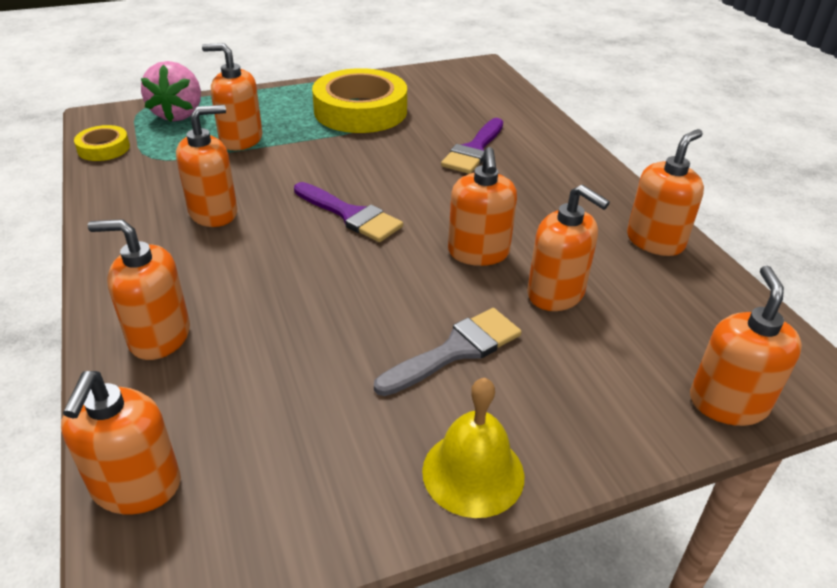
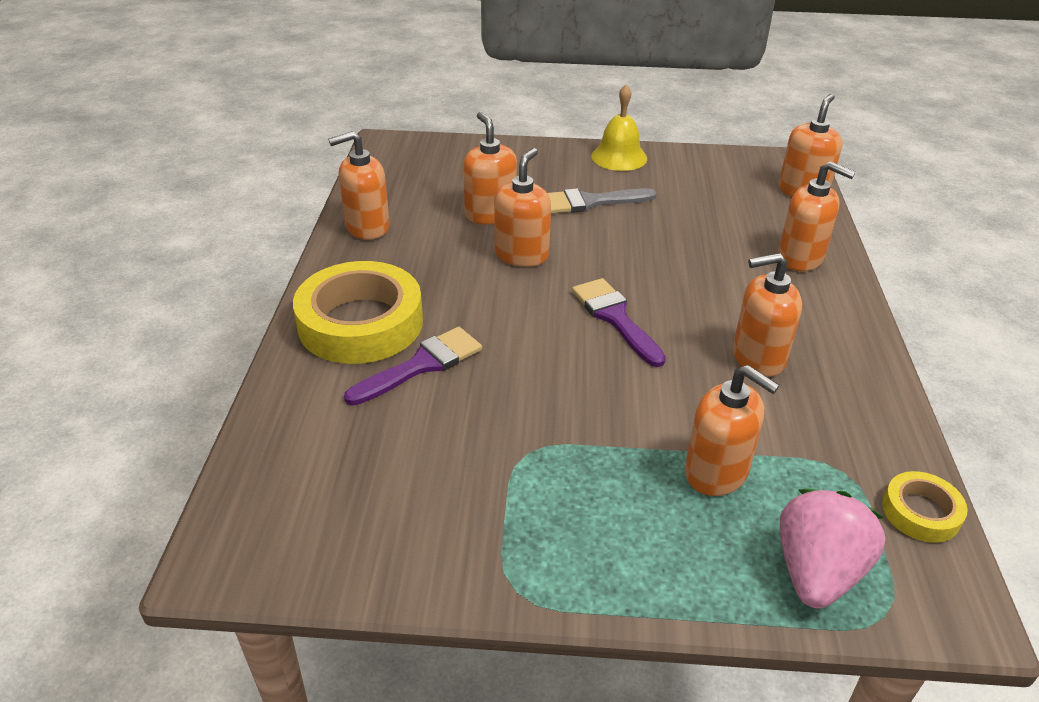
camera: 155 degrees left, 0 degrees up
(360, 111) = (518, 488): yellow tape -> yellow tape (360, 323)
(727, 403) = (454, 147): orange soap dispenser -> none

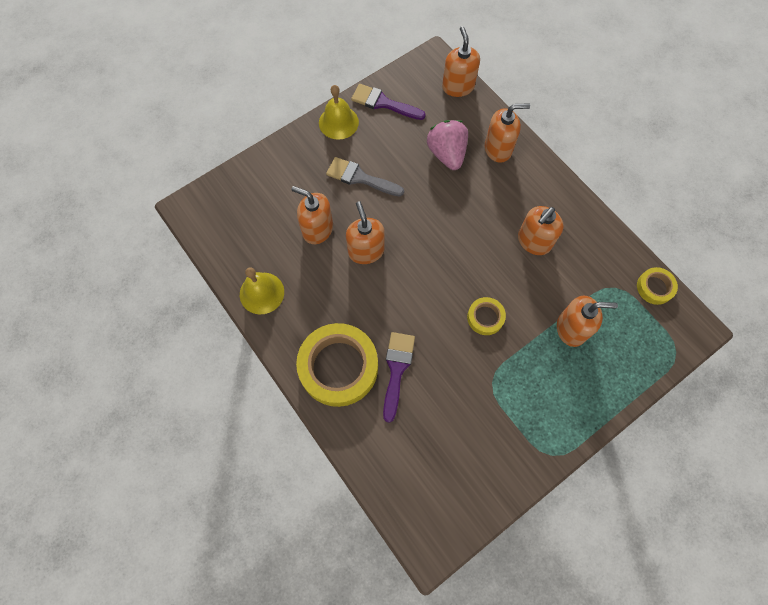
camera: 40 degrees left, 30 degrees up
(367, 227) = (262, 293): orange soap dispenser -> yellow bell
(590, 202) = (360, 178): grey brush -> grey brush turned 75 degrees clockwise
(598, 387) = (485, 317): none -> yellow tape
(615, 318) = (452, 263): purple brush -> purple brush (383, 103)
(817, 572) = (642, 351): pink strawberry -> pink strawberry (447, 154)

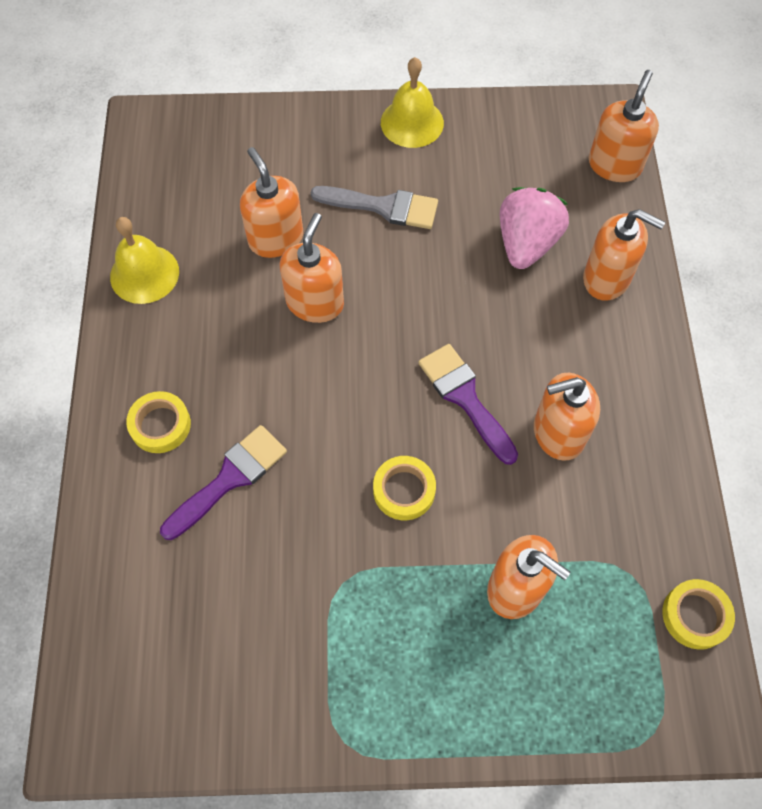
camera: 35 degrees right, 5 degrees down
(338, 367) = (160, 425): yellow tape -> yellow tape, size x0.48
(360, 178) = (383, 207): grey brush -> grey brush turned 135 degrees clockwise
(383, 103) = (492, 130): purple brush -> purple brush (465, 398)

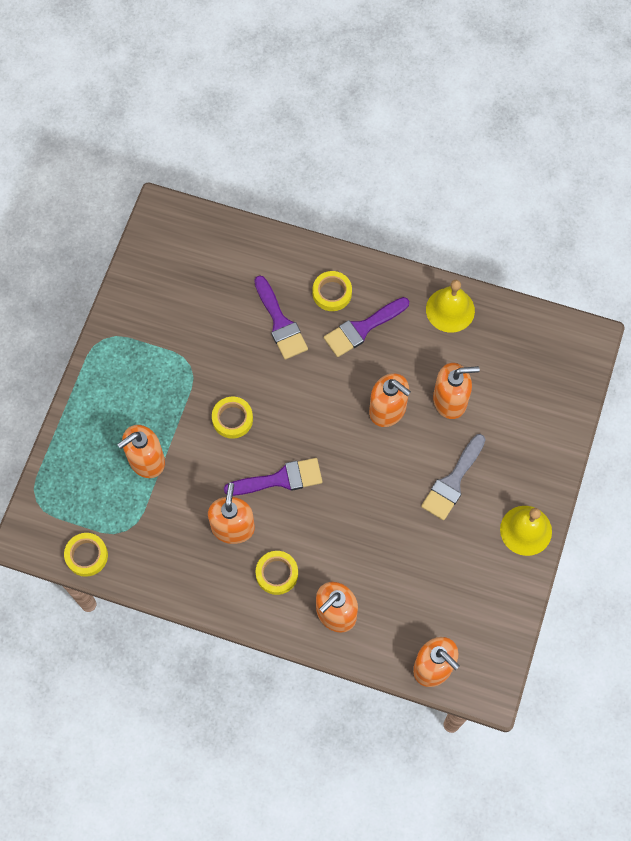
camera: 110 degrees right, 5 degrees up
(205, 369) = (362, 328): none -> purple brush
(526, 243) = (385, 569): pink strawberry -> none
(592, 359) = (277, 574): none -> yellow tape

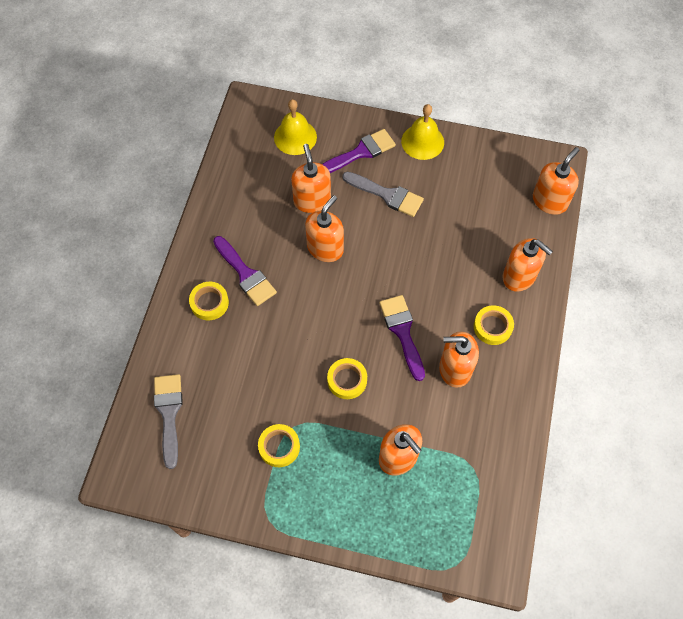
camera: 95 degrees left, 5 degrees down
(86, 556) = (505, 503): yellow tape -> yellow tape (279, 447)
(217, 255) = (169, 413): none -> grey brush
(280, 323) = (243, 346): purple brush -> purple brush (360, 152)
(450, 310) = (224, 204): yellow bell -> yellow bell (295, 137)

